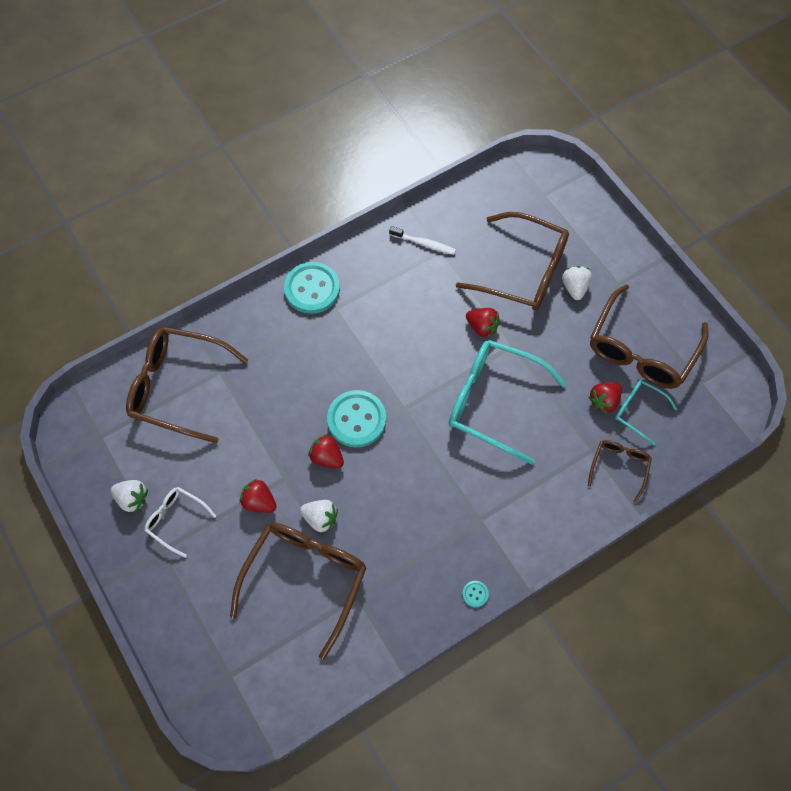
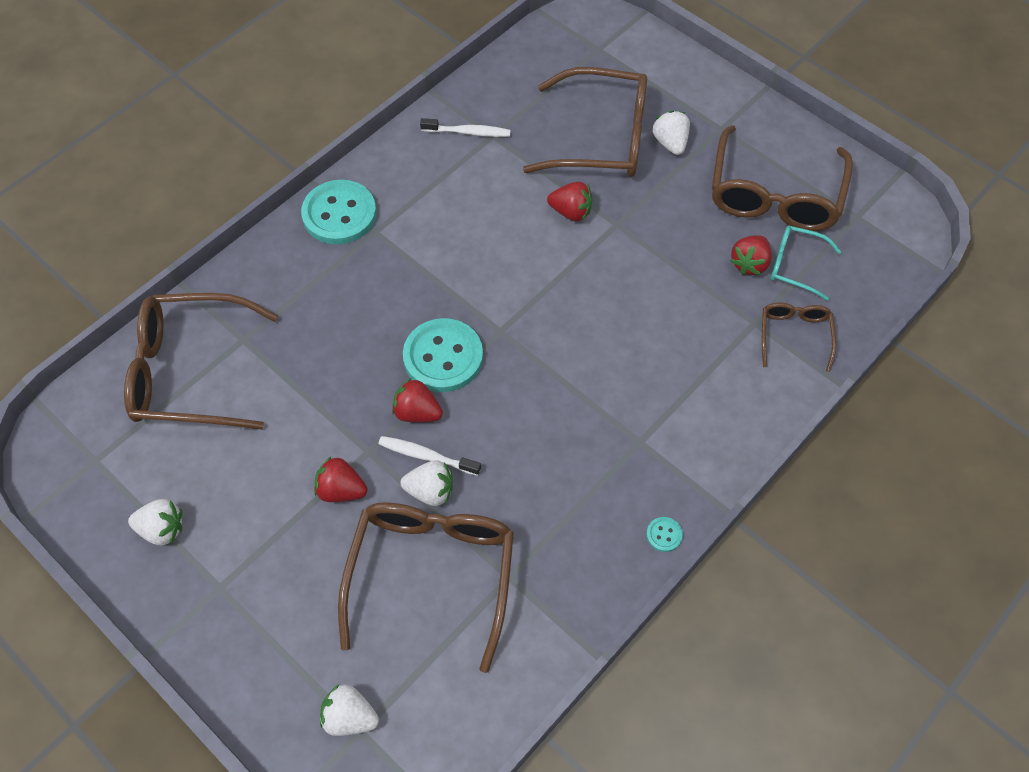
camera: 15 degrees left, 5 degrees down
(176, 520) = (231, 542): white glasses -> none
(224, 664) = (349, 717): none -> white strawberry
(325, 492) = (426, 456): none -> white toothbrush
(493, 402) = (612, 295): turquoise glasses -> none

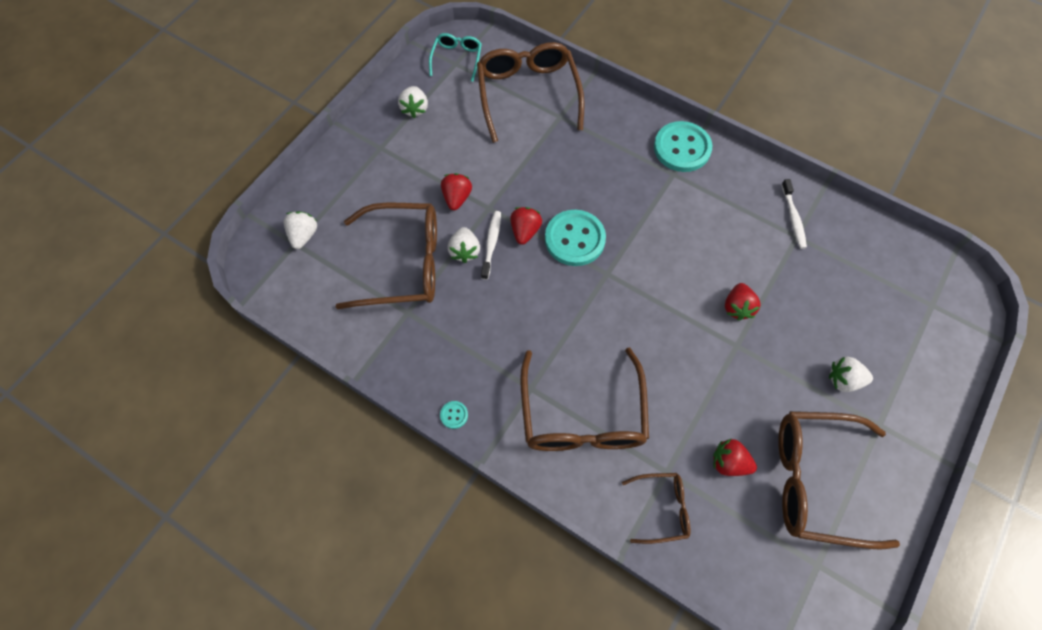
camera: 80 degrees right, 5 degrees up
(602, 138) = (827, 321): brown glasses -> brown glasses (582, 415)
(670, 143) = (843, 380): white strawberry -> white strawberry turned 150 degrees counterclockwise
(795, 265) = (739, 505): turquoise glasses -> turquoise glasses (457, 59)

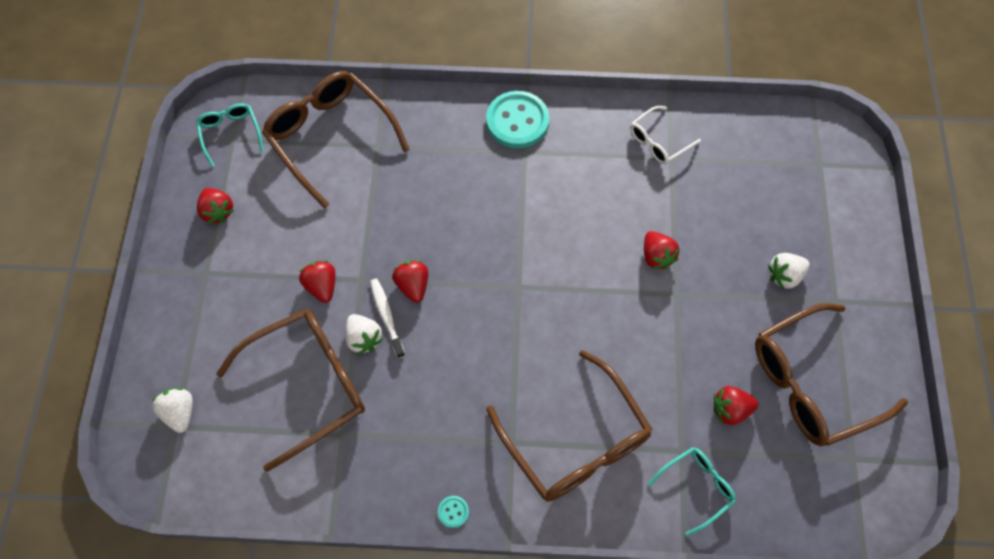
camera: 30 degrees left, 0 degrees up
(415, 109) = (218, 211): white strawberry -> red strawberry
(574, 239) = (467, 268): turquoise button -> none
(662, 508) = (697, 487): brown glasses -> turquoise glasses
(793, 218) = (658, 141): white toothbrush -> white glasses

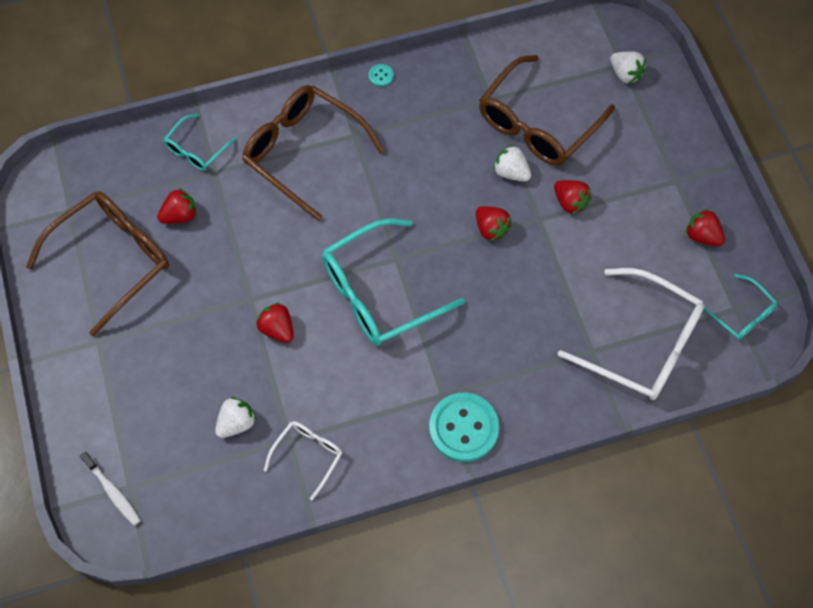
camera: 160 degrees right, 0 degrees up
(330, 137) = (643, 344): brown glasses -> white glasses
(386, 316) = (501, 196): white toothbrush -> white toothbrush (113, 492)
(548, 259) = (379, 293): none -> turquoise glasses
(784, 276) = (151, 350): white strawberry -> white strawberry (236, 423)

